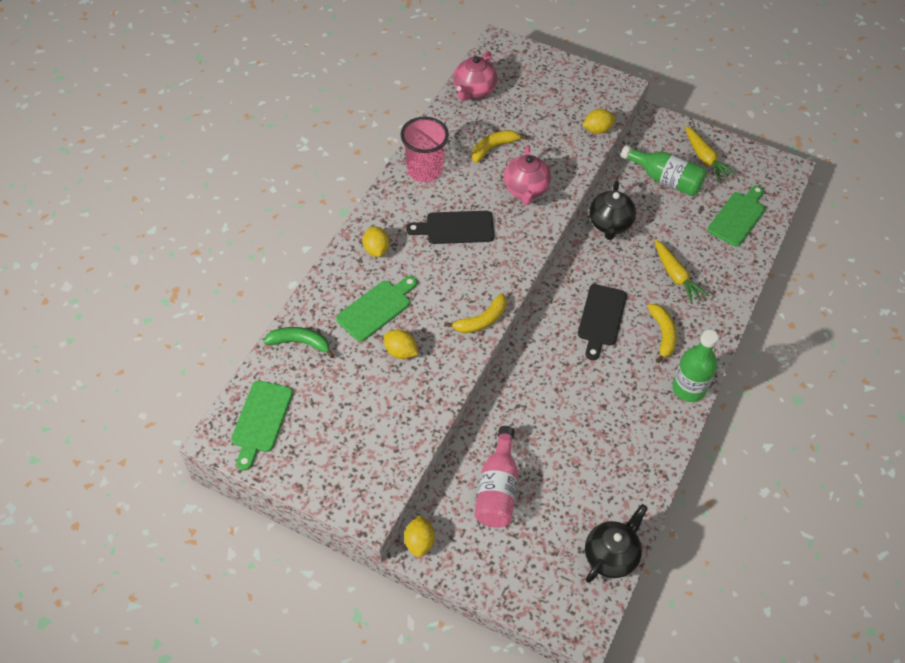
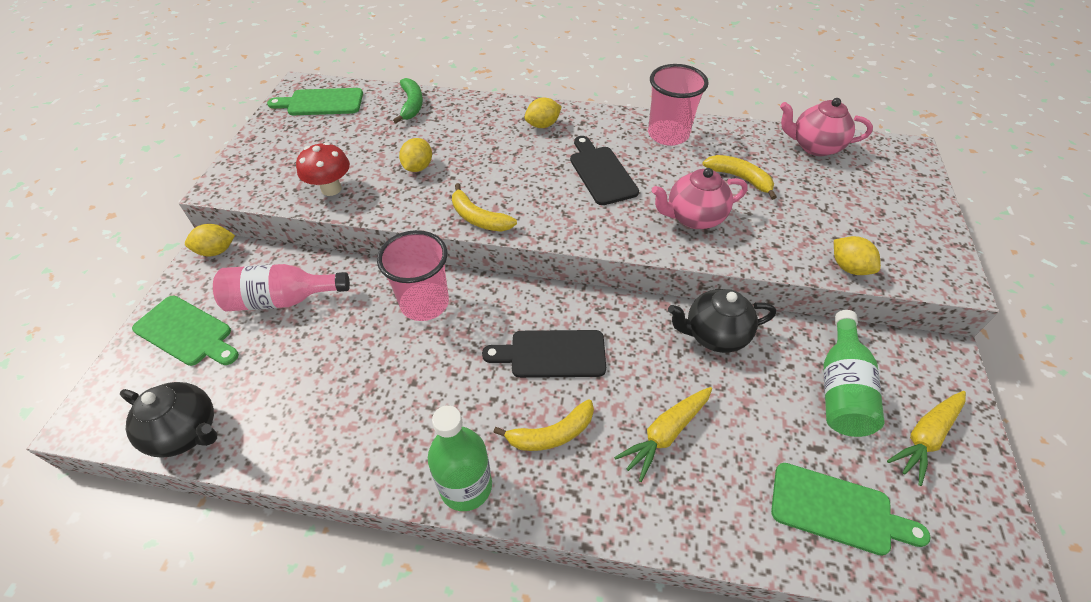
camera: 75 degrees right, 5 degrees down
(376, 308) = (467, 141): green cutting board -> green cutting board (186, 332)
(406, 421) = (331, 189): none -> red mushroom
(532, 388) = (425, 303): none -> pink cup

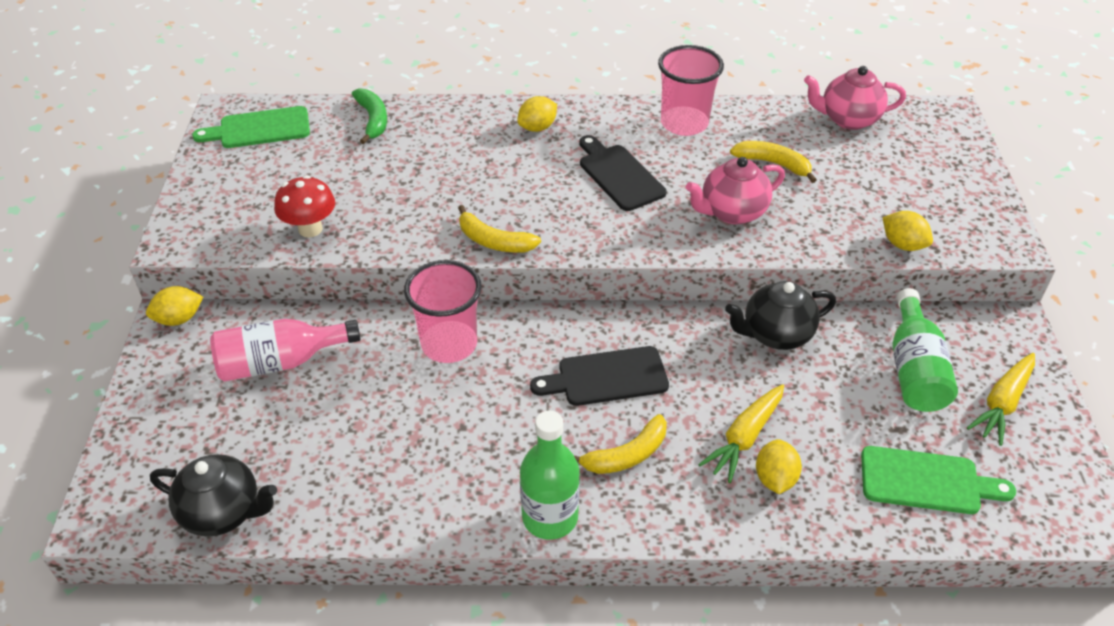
camera: 10 degrees left, 5 degrees down
(186, 332) = (180, 412): green cutting board -> none
(418, 167) = (405, 193): yellow lemon -> yellow lemon (775, 478)

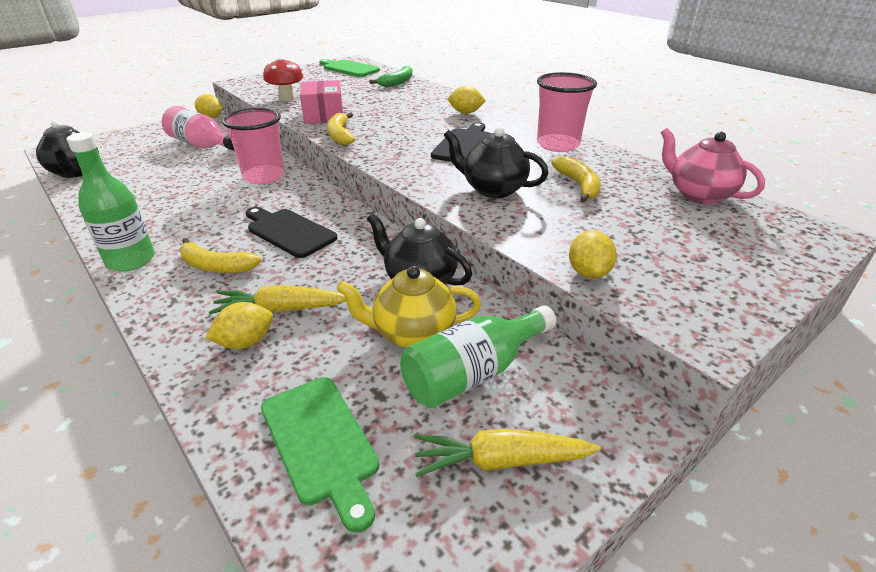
camera: 50 degrees right, 10 degrees down
(413, 225) = (324, 115): none -> pink box
(732, 212) = (493, 189): pink teapot -> black teapot
(844, 376) = (412, 334): none -> yellow teapot

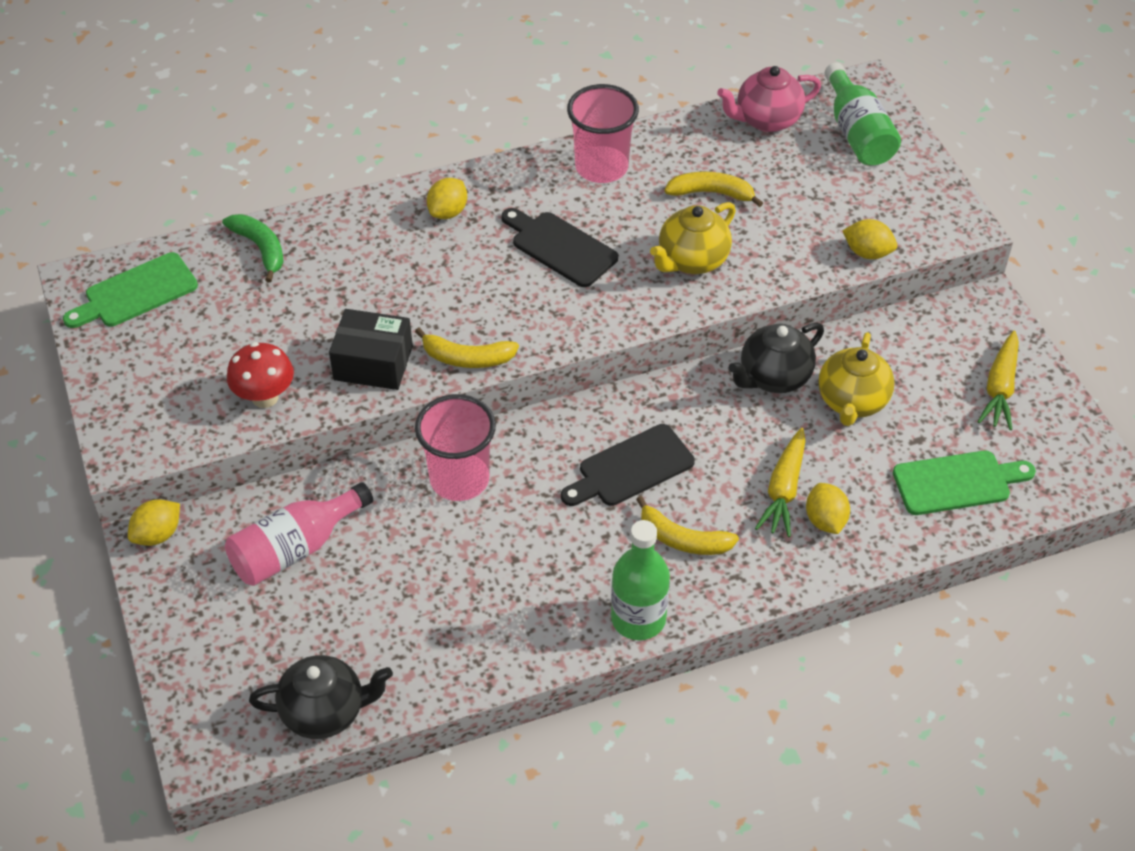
camera: 70 degrees left, 15 degrees up
(216, 266) = (683, 539): yellow banana -> yellow banana turned 75 degrees clockwise
(324, 115) = (373, 363): pink box -> black box
(473, 373) = (912, 376): green bottle -> green bottle (857, 133)
(493, 189) = (692, 260): black teapot -> yellow teapot

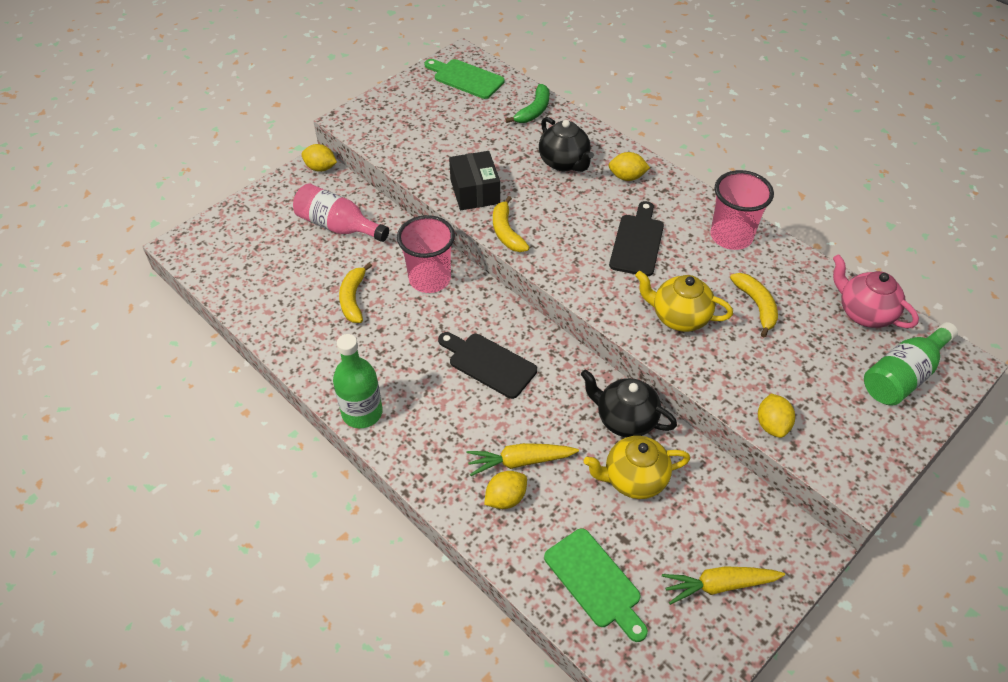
camera: 65 degrees right, 0 degrees up
(265, 397) = (419, 157): red mushroom -> none
(325, 712) = (228, 284): black teapot -> black teapot (564, 163)
(683, 539) = (442, 415): yellow banana -> yellow banana (353, 299)

